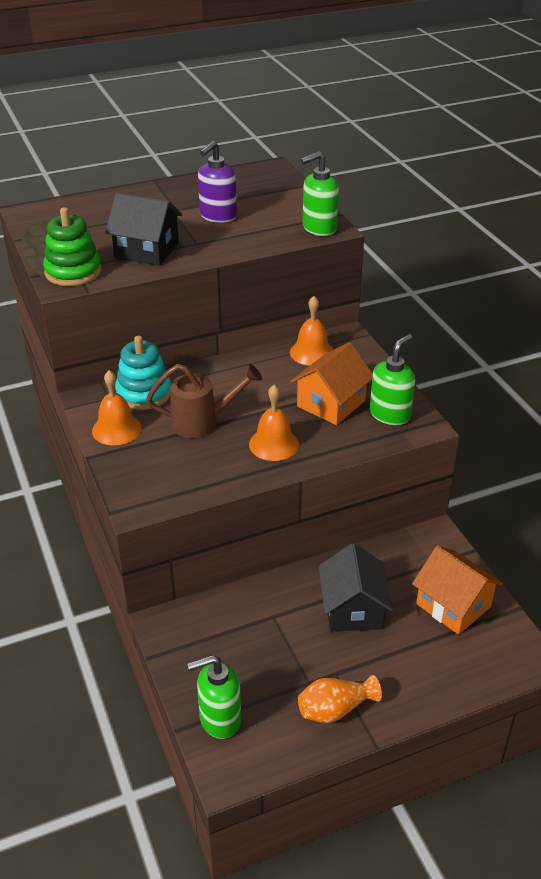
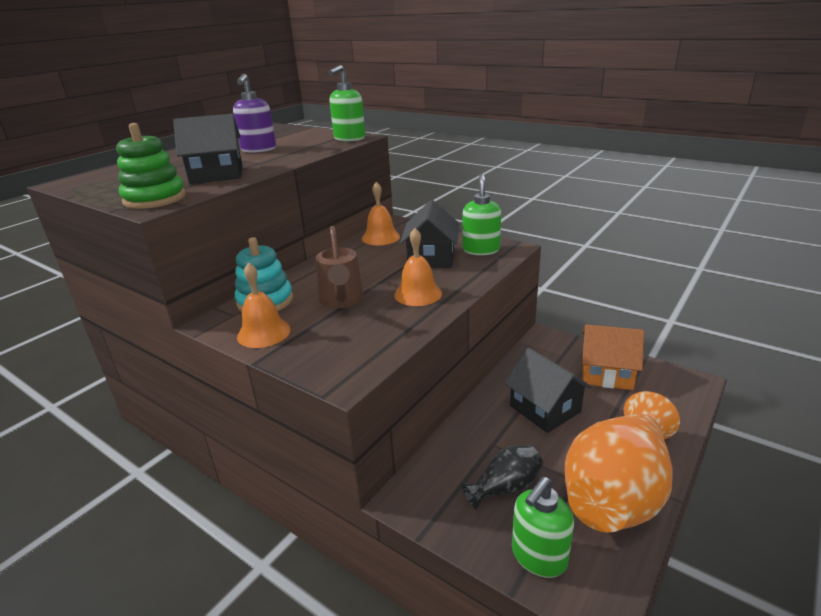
camera: 30 degrees left, 10 degrees down
(203, 422) = (341, 301): brown watering can -> brown watering can turned 120 degrees clockwise
(247, 656) = (505, 487): none -> black vase
(331, 403) = (431, 258): orange house -> black house
(335, 709) = (618, 490): orange vase -> orange vase, size x2.13

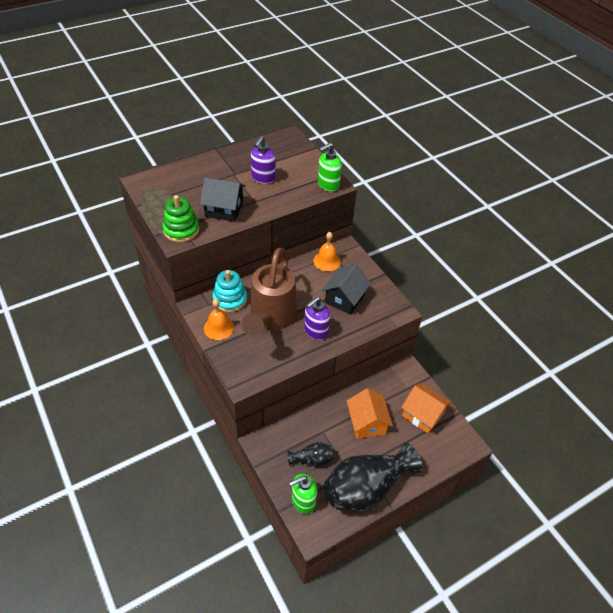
camera: 20 degrees right, 20 degrees up
(341, 301) = (270, 318): brown watering can -> brown watering can, size x1.70
(418, 294) = (315, 331): orange bell -> purple soap dispenser
(481, 250) = (380, 304): green soap dispenser -> none
(545, 409) = (367, 422): black house -> orange house
(618, 490) = (366, 488): orange vase -> black vase

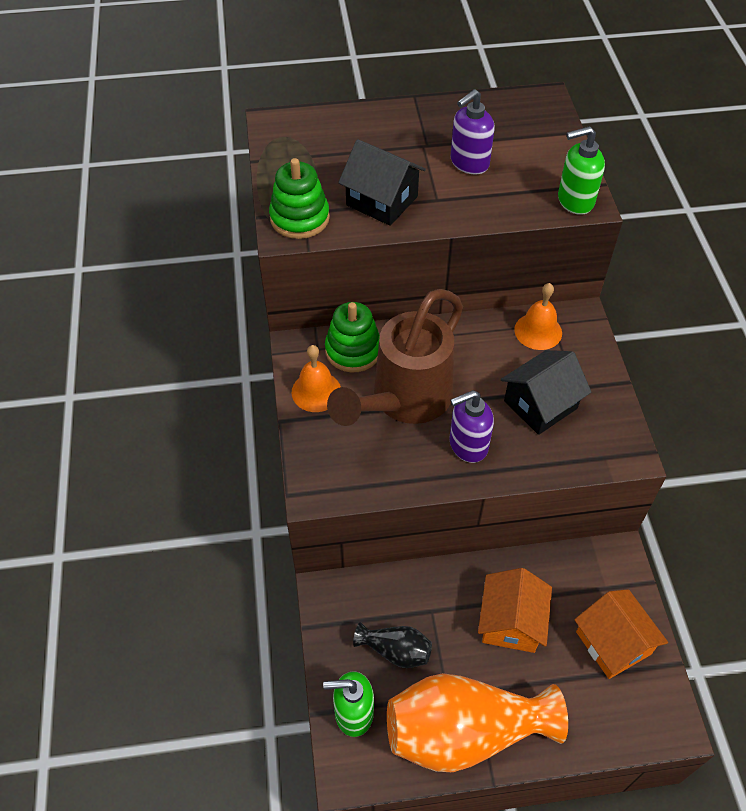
camera: 25 degrees right, 5 degrees up
(230, 299) = (353, 350): turquoise stacking toy -> green stacking toy
(366, 488) = (464, 732): black vase -> orange vase

